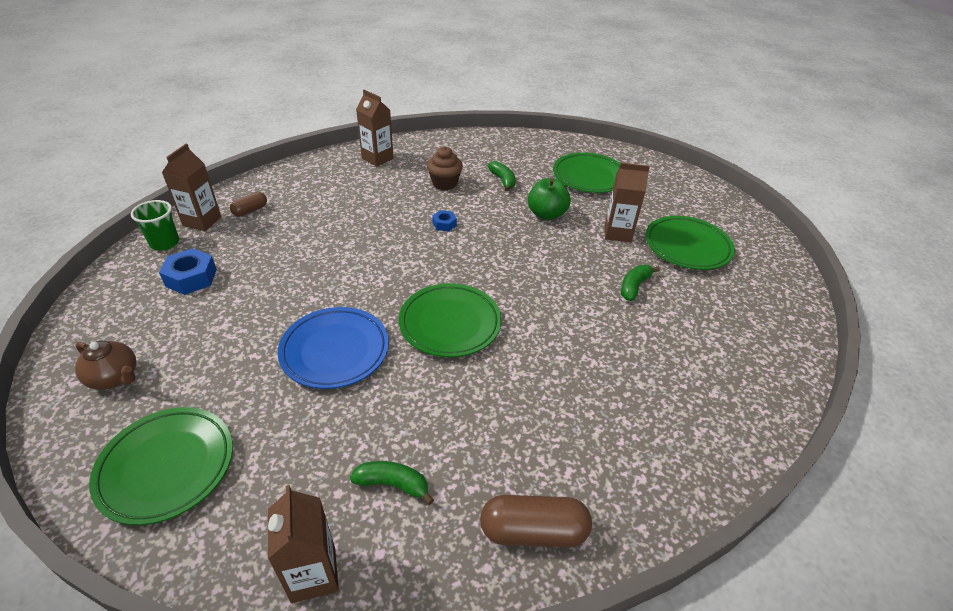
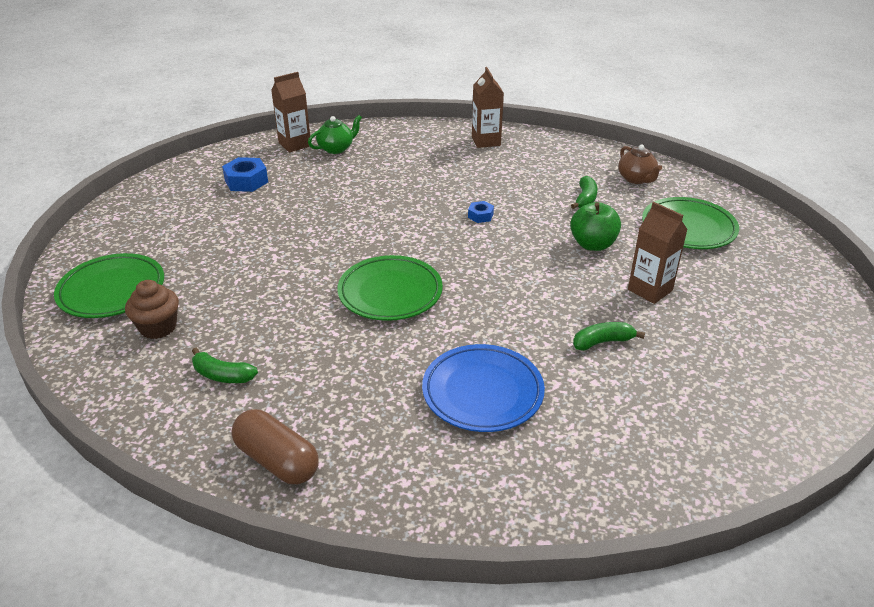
camera: 40 degrees right, 5 degrees down
(115, 377) = (139, 225): brown teapot -> brown teapot (636, 179)
(165, 243) = (255, 151): green cup -> none
(250, 210) = (336, 148): brown capsule -> green teapot
(313, 574) = (120, 396): brown carton -> none
(335, 351) = (284, 272): blue plate -> blue plate (482, 392)
(393, 484) = (222, 375): green banana -> green banana turned 150 degrees clockwise
(444, 183) = (523, 182): brown cupcake -> brown cupcake (158, 327)
(687, 247) = (717, 335): green plate -> none

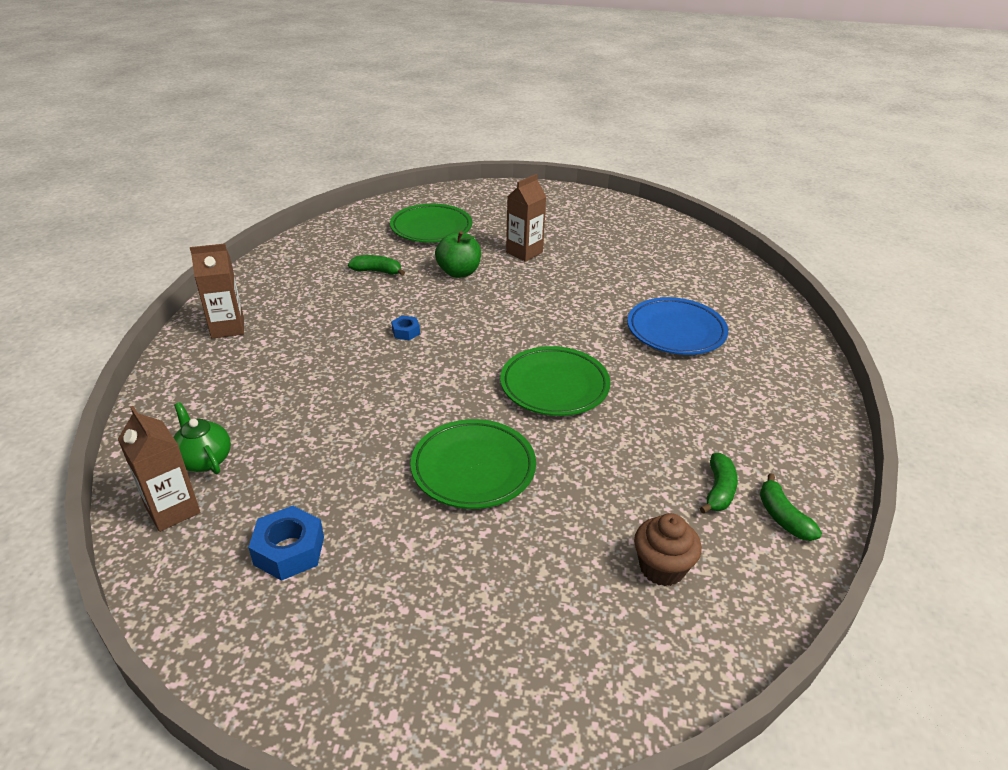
camera: 95 degrees left, 0 degrees up
(112, 291) = (600, 646): green plate -> green plate (473, 468)
(277, 460) = (803, 434): brown capsule -> none
(603, 342) = (596, 276): green banana -> green banana (782, 517)
(636, 179) = (342, 243): brown teapot -> none

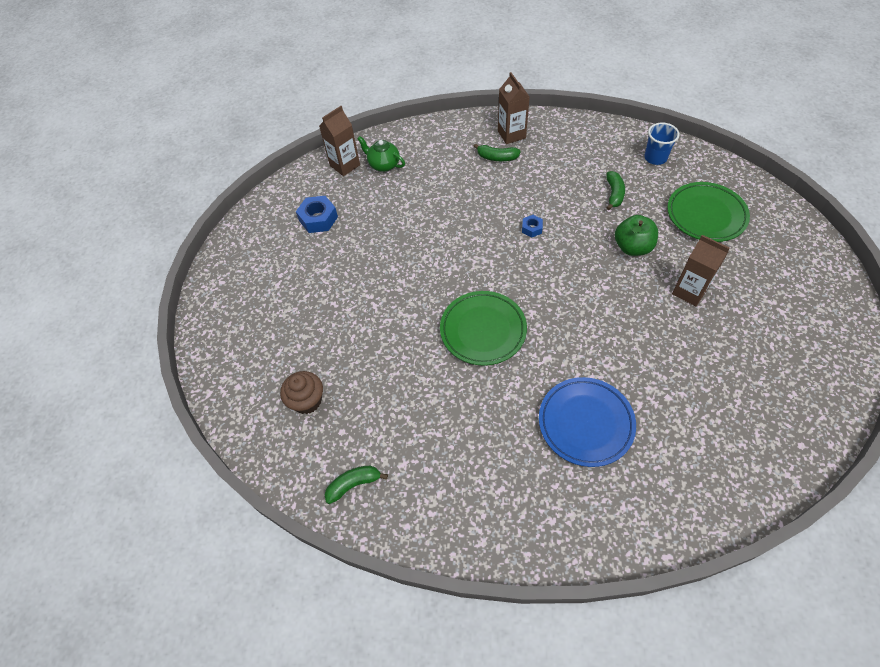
camera: 90 degrees right, 20 degrees up
(204, 459) = (383, 164): green teapot -> green teapot turned 105 degrees counterclockwise
(336, 240) = (655, 158): none -> blue cup
(473, 468) = (387, 291): green plate -> none
(718, 490) = (378, 442): green banana -> green banana (497, 157)

